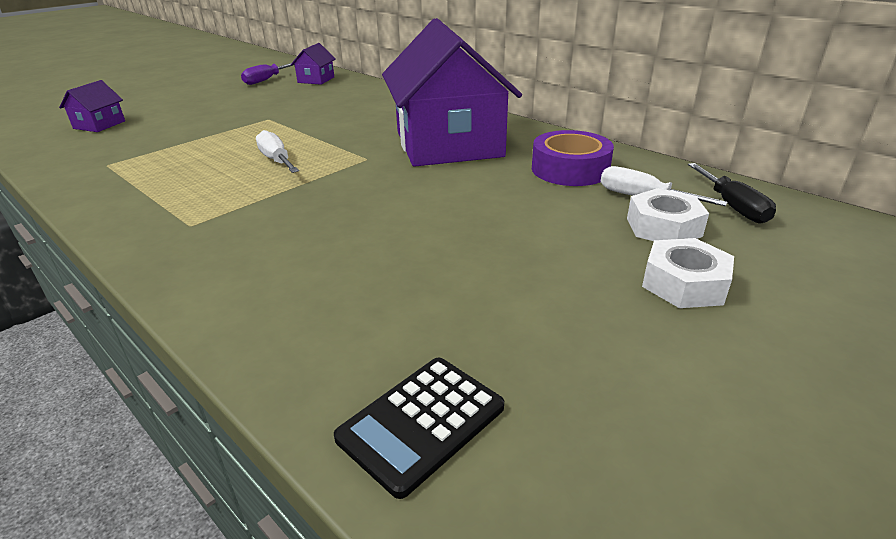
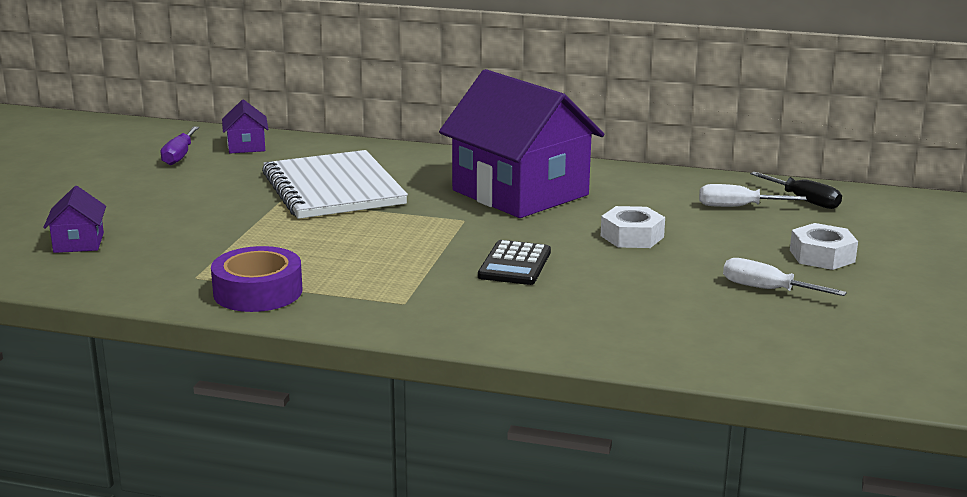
camera: 30 degrees left, 10 degrees down
(276, 160) = (376, 238): white screwdriver -> white screwdriver (766, 289)
(316, 116) = (333, 189): none -> white notebook
(421, 422) = (759, 355): black calculator -> black calculator (514, 264)
(570, 169) = (656, 195): purple tape -> purple tape (258, 292)
(663, 227) = (773, 224): white nut -> white nut (632, 236)

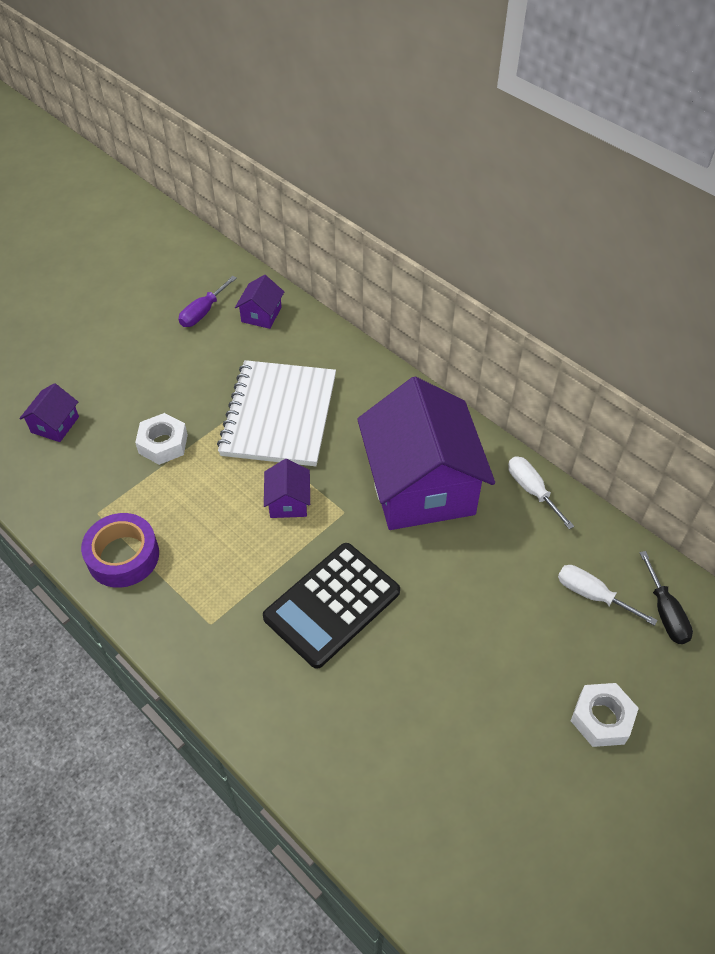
camera: 30 degrees right, 30 degrees up
(401, 227) = (288, 502): none -> purple house
(514, 264) = (332, 604): black calculator -> black calculator, size x1.61
(632, 236) = (459, 604): white nut -> white nut (163, 444)
(766, 289) = (506, 750): white screwdriver -> white screwdriver (532, 490)

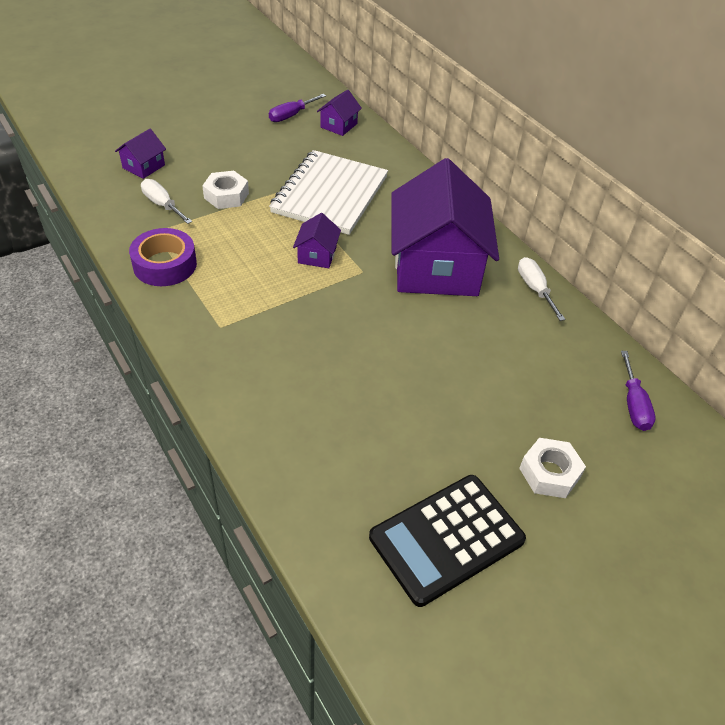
camera: 10 degrees right, 5 degrees down
(332, 604) = (329, 335): black calculator -> black calculator (446, 538)
(592, 595) = (568, 377): white screwdriver -> white screwdriver (162, 205)
(665, 612) = (633, 404): black screwdriver -> purple screwdriver

